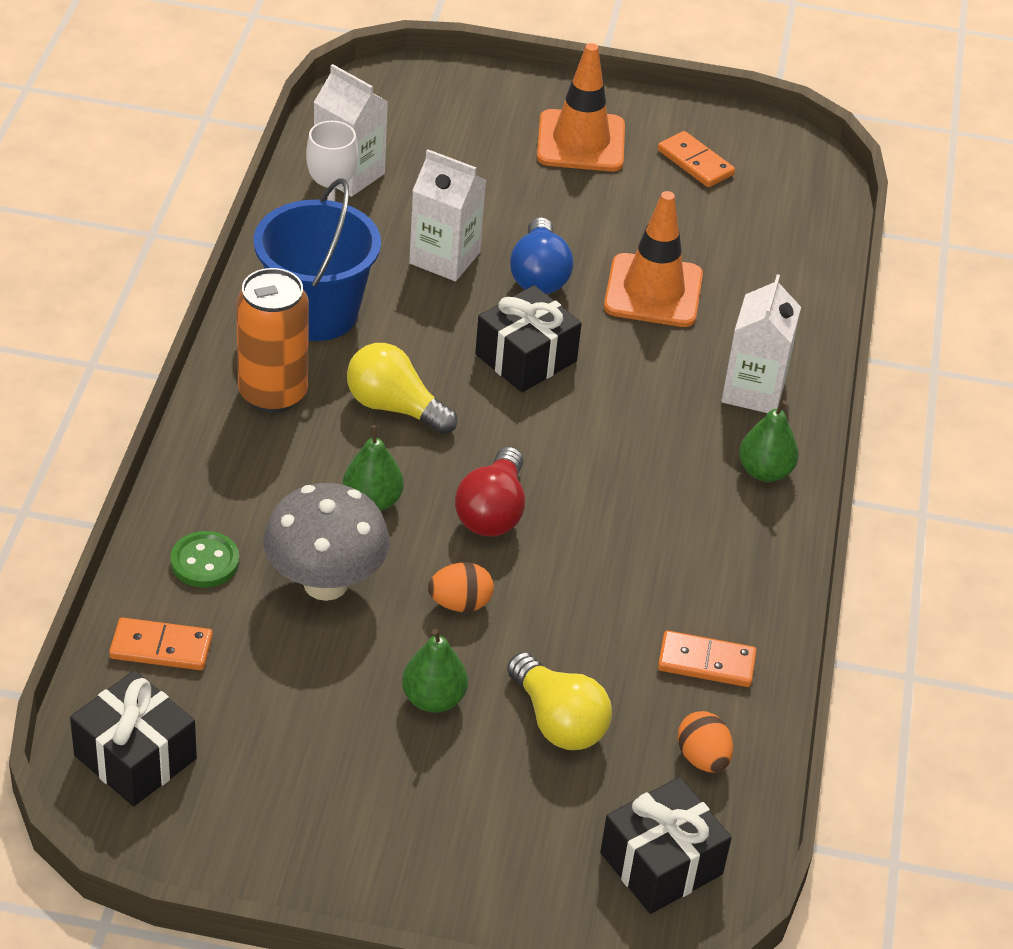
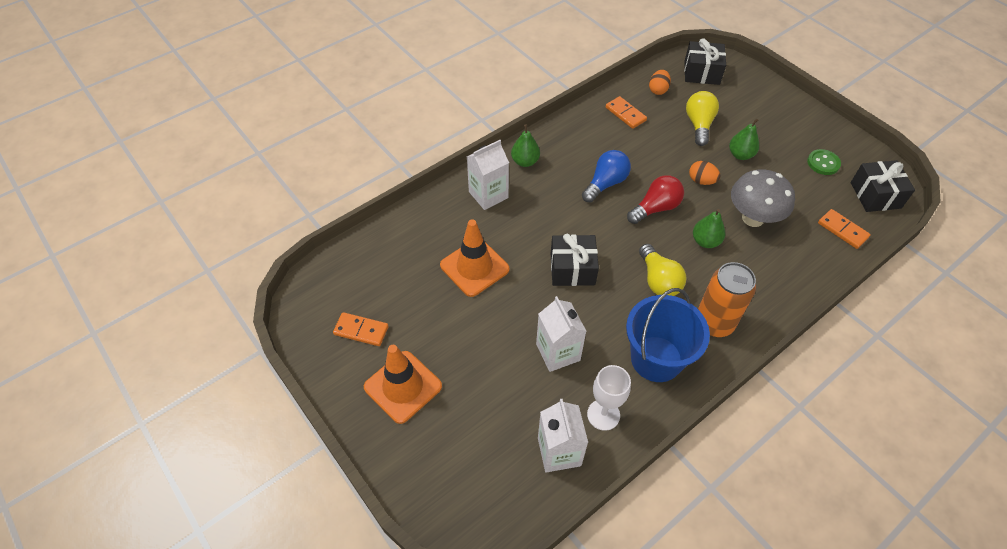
camera: 135 degrees left, 10 degrees up
(205, 562) = (802, 256): green button -> green button (823, 163)
(539, 275) = (519, 311): blue light bulb -> blue light bulb (605, 183)
(695, 162) = (361, 330): orange domino -> orange domino turned 75 degrees counterclockwise

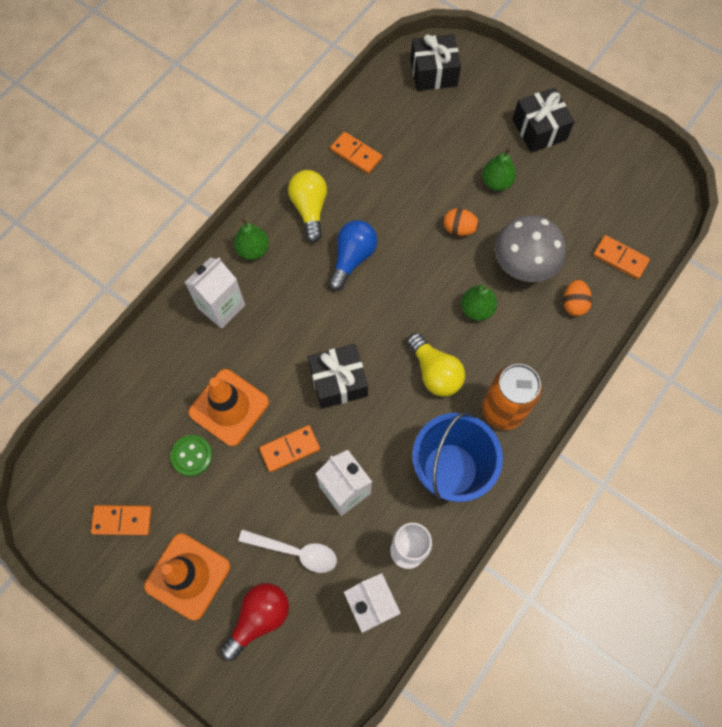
camera: 15 degrees left, 15 degrees up
(502, 391) = (295, 552): none -> white spoon
(517, 310) = (290, 449): none -> orange domino
(655, 208) = (414, 278): red light bulb -> red light bulb (259, 618)
(658, 90) = (387, 110): orange egg -> orange egg (573, 304)
(699, 125) = (443, 150): yellow light bulb -> yellow light bulb (310, 209)
(823, 163) = (588, 173): green button -> green button (192, 456)
(875, 195) = (649, 203): black gift -> black gift (539, 129)

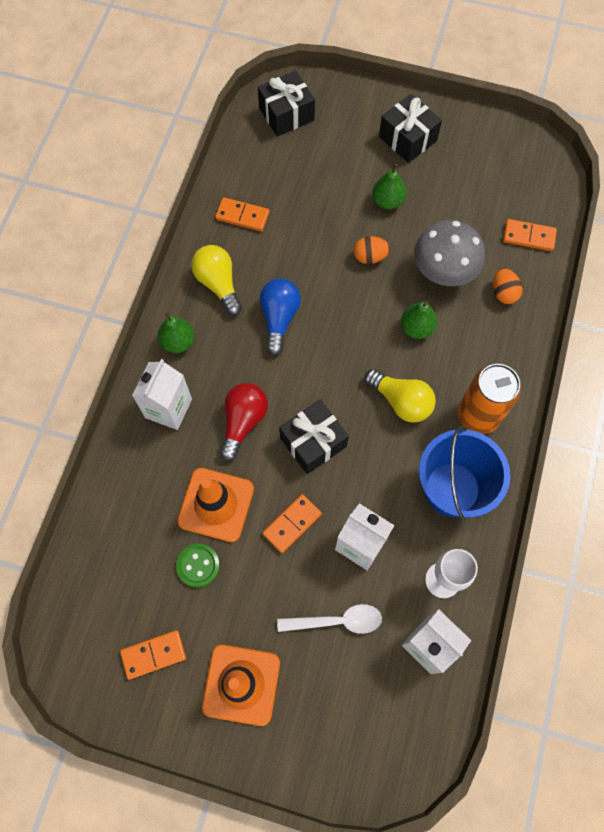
camera: 20 degrees left, 0 degrees up
(259, 618) = (327, 698): red light bulb -> red light bulb (243, 422)

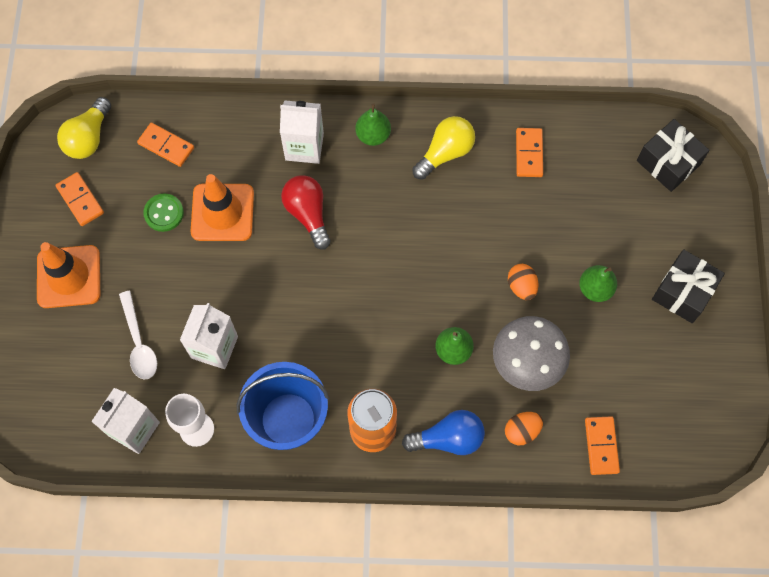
camera: 75 degrees right, 0 degrees up
(243, 422) = (308, 214): red light bulb -> red light bulb turned 120 degrees counterclockwise
(279, 318) = (424, 217): blue light bulb -> blue light bulb (448, 438)
(292, 524) = (219, 282): orange domino -> orange domino (166, 146)
(313, 442) = (303, 281): black gift -> none
(401, 401) = (368, 352): yellow light bulb -> yellow light bulb (88, 138)

